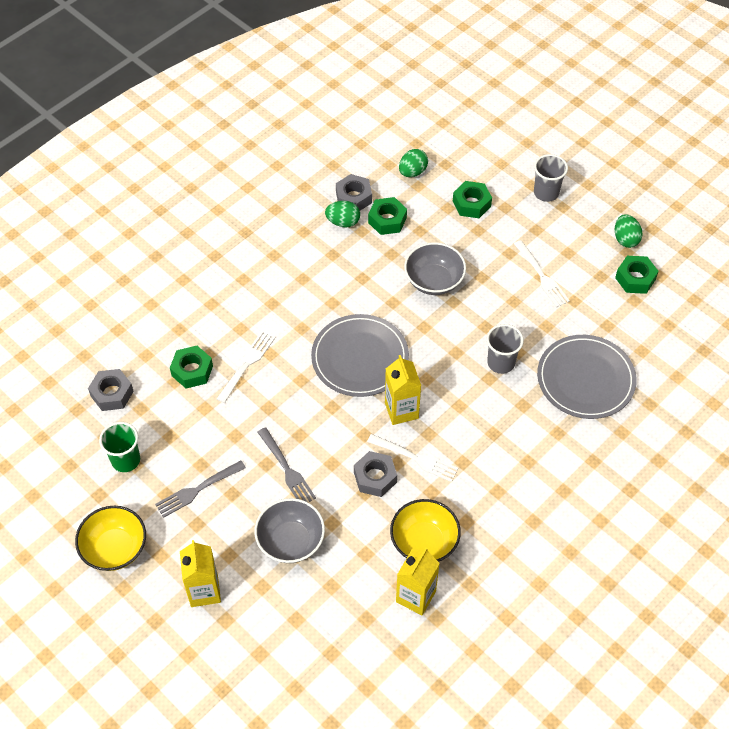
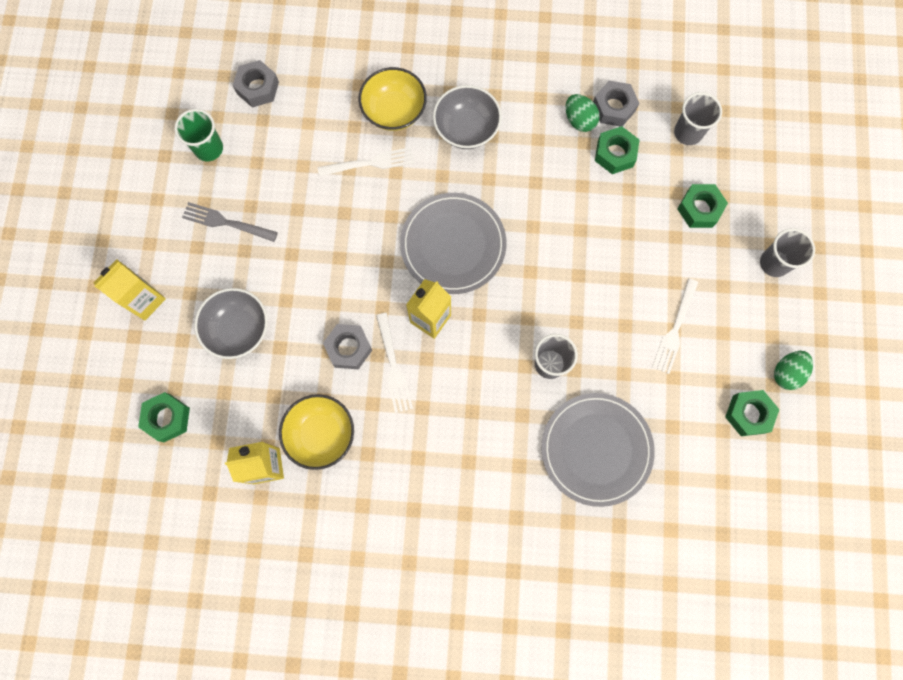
camera: 50 degrees right, 20 degrees up
(115, 548) = (129, 206): yellow bowl -> yellow bowl (394, 111)
(192, 371) = (328, 127): green nut -> green nut (167, 418)
(287, 469) = (299, 273): grey fork -> none
(412, 172) = (688, 132): green egg -> grey cup
(434, 281) = (586, 242): grey bowl -> grey bowl (466, 129)

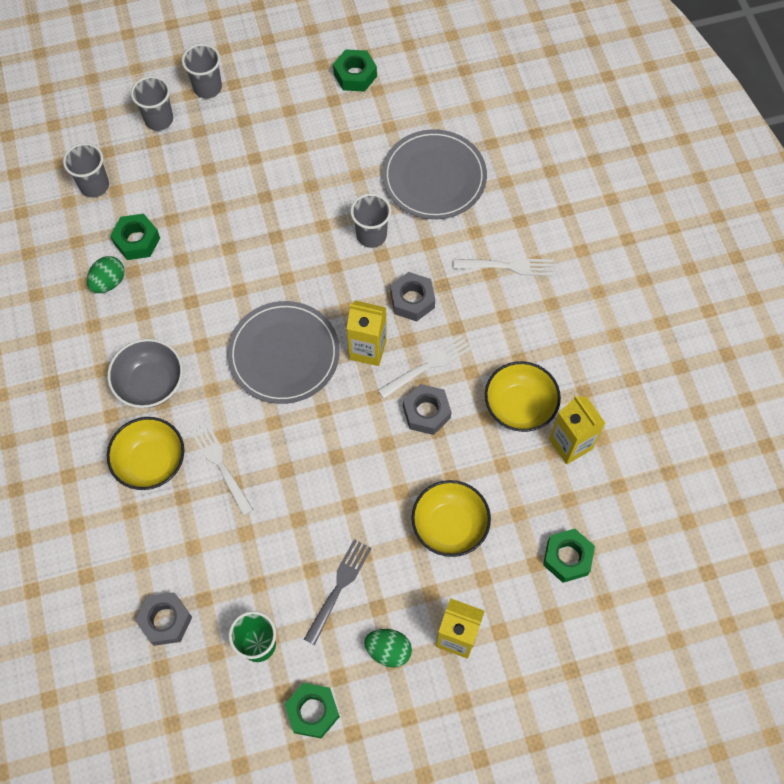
camera: 110 degrees left, 10 degrees down
(226, 222) = (339, 587): grey fork -> grey fork turned 150 degrees counterclockwise
(238, 329) = (449, 526): grey bowl -> yellow bowl
(613, 107) = (85, 256): grey nut -> grey nut (412, 300)
(675, 329) = (299, 147): white fork -> white fork (508, 266)
(699, 209) = (173, 157): green nut -> green nut (312, 711)
(748, 207) = (159, 119): none -> grey cup
(786, 373) = (307, 57): green egg -> green egg (388, 650)

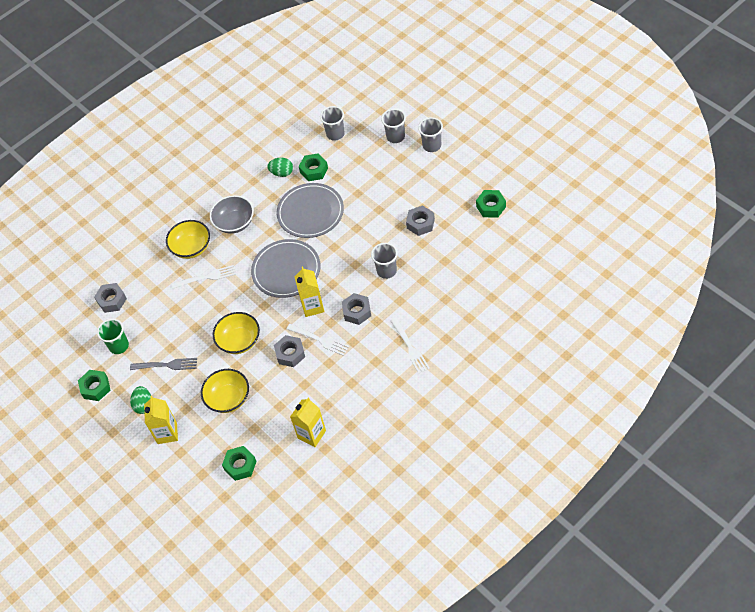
camera: 70 degrees right, 10 degrees down
(220, 464) = (206, 277): white fork -> white fork turned 45 degrees clockwise
(324, 161) = (420, 223): none -> grey nut
(434, 177) = (446, 281): grey plate -> grey plate (310, 212)
(519, 406) = (321, 397): yellow bowl -> yellow bowl (239, 341)

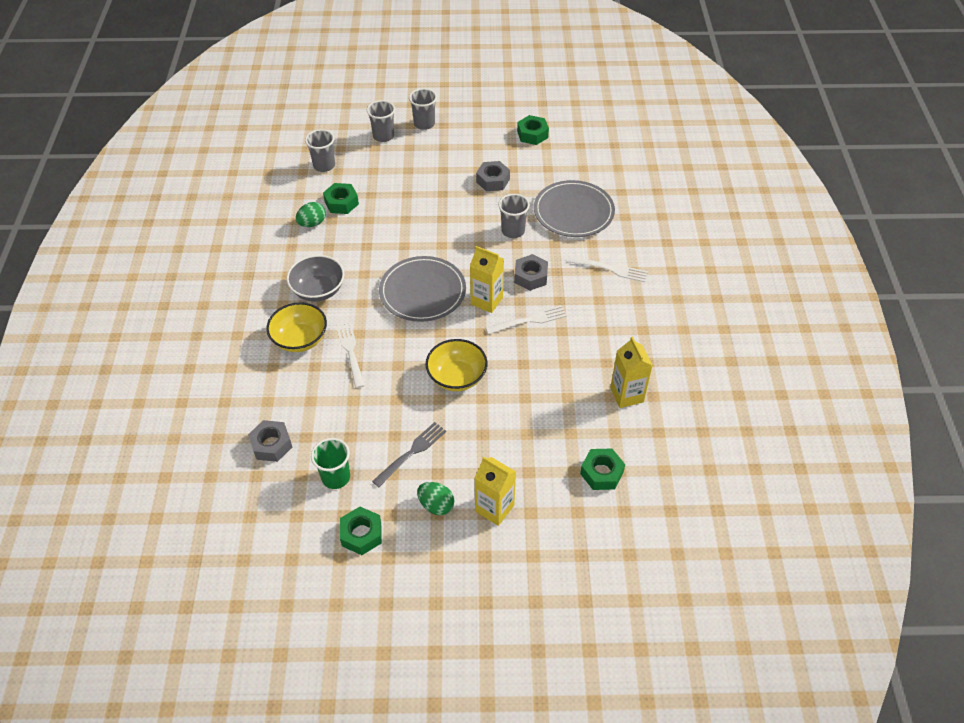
camera: 55 degrees left, 5 degrees down
(206, 277) = (350, 351): white fork -> white fork turned 45 degrees counterclockwise
(228, 398) = (512, 430): yellow bowl -> none
(290, 354) = (518, 350): grey nut -> none
(310, 212) = (383, 234): grey plate -> grey plate (573, 211)

